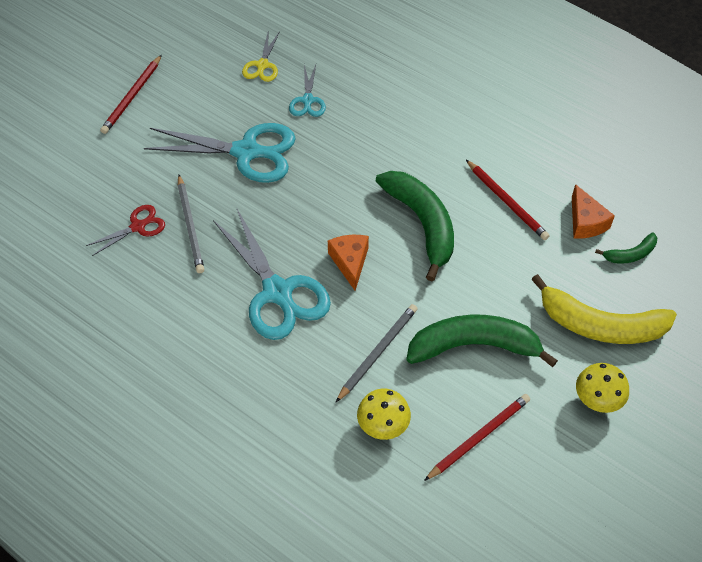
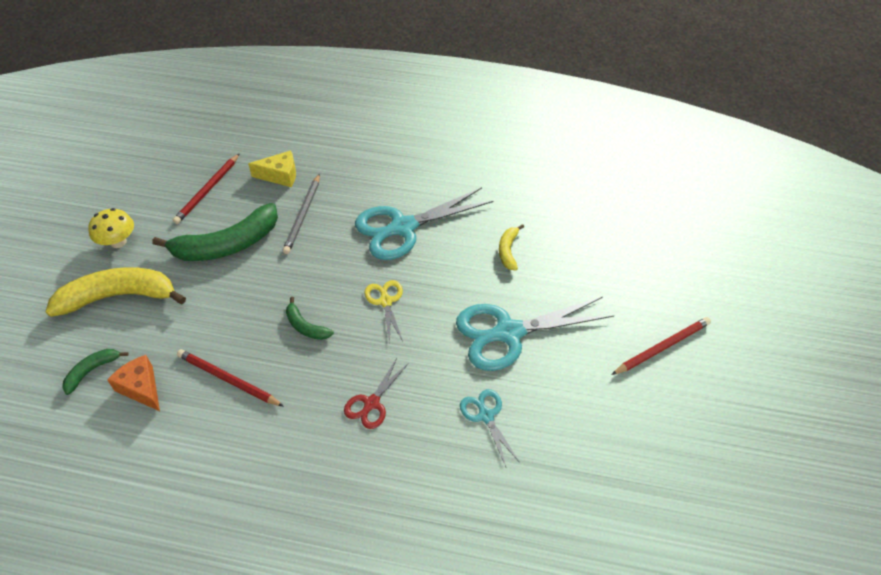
camera: 155 degrees right, 5 degrees down
(132, 96) = (662, 347): red pencil -> red pencil turned 60 degrees clockwise
(138, 226) = (549, 235): red scissors -> red scissors (371, 403)
(190, 225) = (508, 251): grey pencil -> yellow banana
(262, 65) = (563, 441): yellow scissors -> yellow scissors (385, 301)
(278, 293) = (402, 228): turquoise scissors -> turquoise scissors turned 60 degrees counterclockwise
(350, 262) = (356, 270): orange cheese -> none
(383, 425) = (280, 175): yellow mushroom -> yellow cheese
(422, 223) = (306, 326): green banana -> green banana, size x0.48

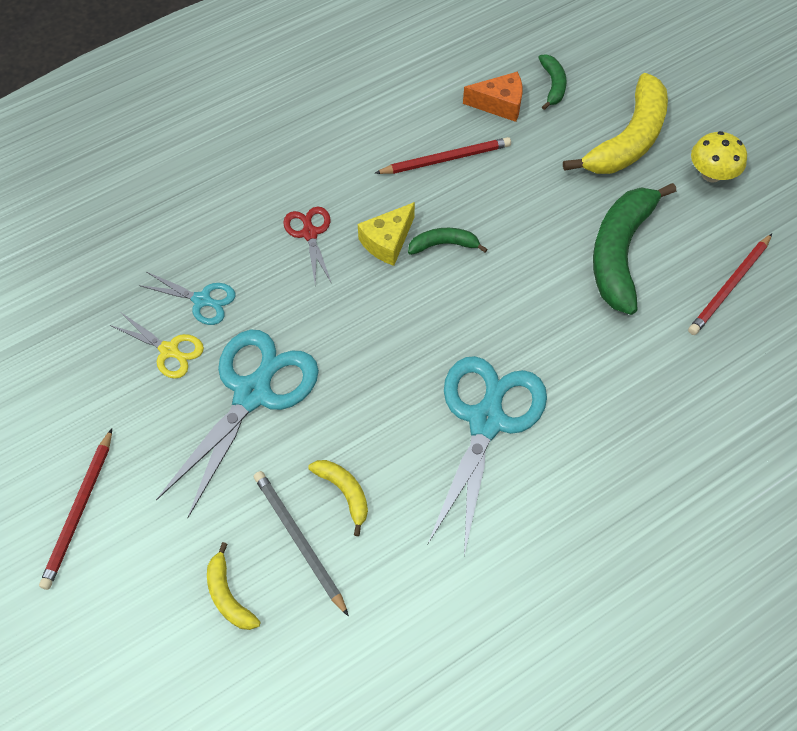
camera: 135 degrees right, 10 degrees up
(208, 190) = (730, 286): red pencil -> red pencil turned 120 degrees counterclockwise
(280, 175) = (694, 367): yellow cheese -> yellow cheese (387, 241)
(303, 215) = (602, 343): grey pencil -> grey pencil (299, 541)
(385, 301) = (404, 326): yellow scissors -> yellow scissors (169, 350)
(608, 252) = (228, 595): none -> yellow banana

